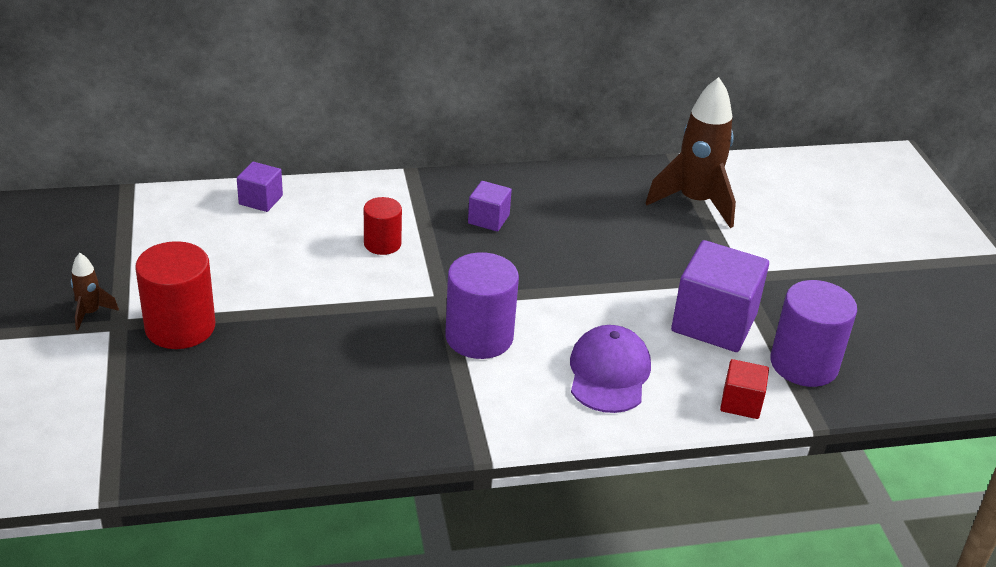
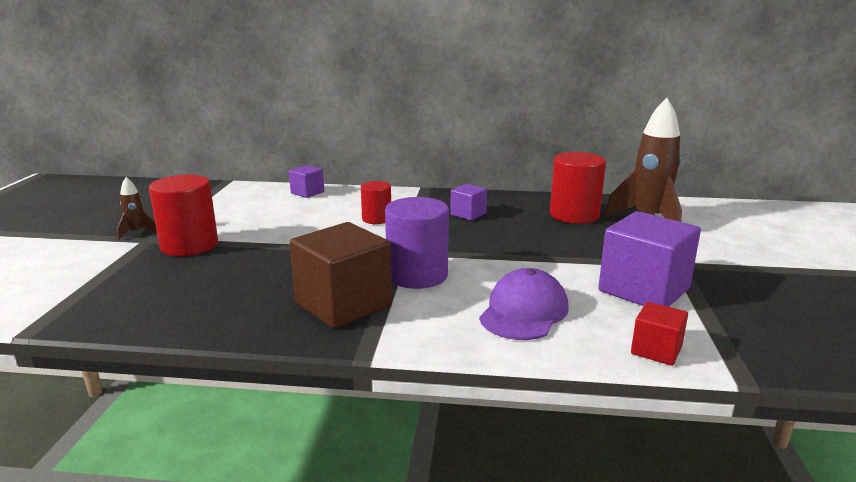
camera: 20 degrees right, 15 degrees down
(424, 394) = (343, 304): none -> brown cube
(611, 204) = (574, 215): none -> red cylinder
(804, 364) = (735, 329): purple cylinder -> none

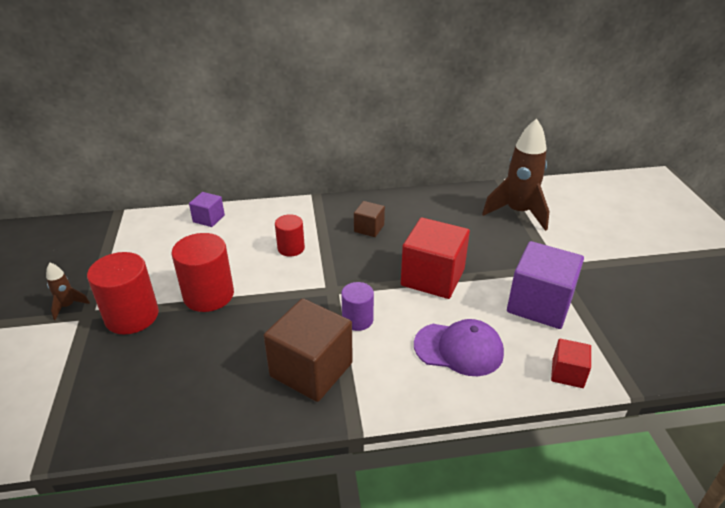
camera: 15 degrees left, 15 degrees up
(417, 275) = (357, 320): purple cylinder -> purple cylinder, size x0.60
(468, 214) = (369, 228): purple cube -> brown cube
(521, 255) = (432, 277): none -> red cube
(524, 311) = (459, 349): purple cap -> purple cap turned 90 degrees clockwise
(574, 215) = (457, 216): red cylinder -> red cylinder (208, 295)

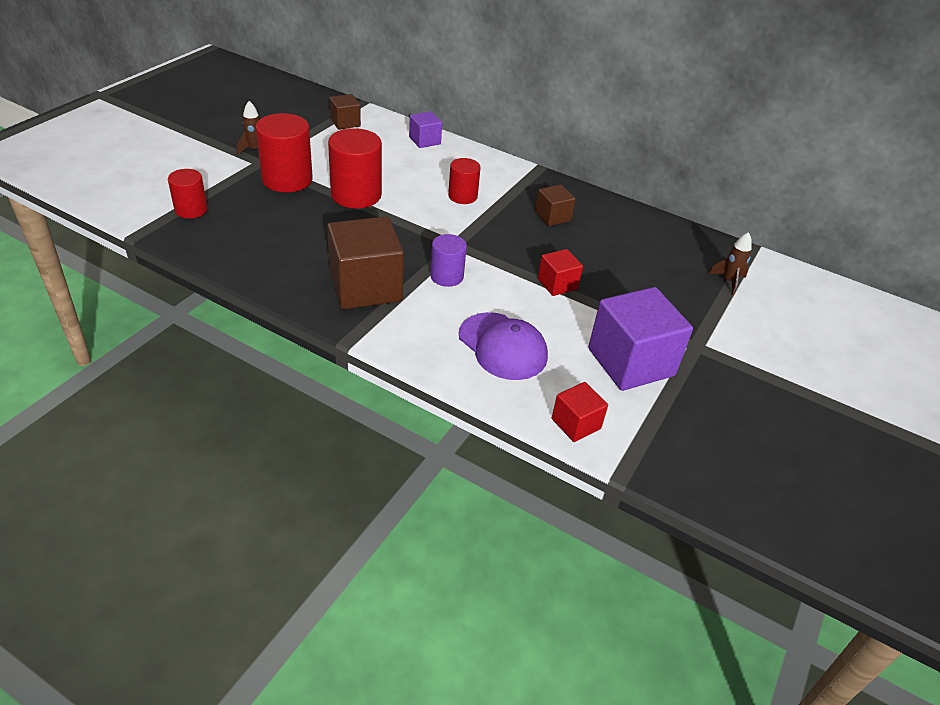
camera: 35 degrees right, 5 degrees up
(71, 401) = (191, 210): none -> red cylinder
(124, 237) = (345, 123): none -> brown cube
(432, 277) = (557, 284): red cube -> red cube, size x0.51
(518, 212) = (728, 281): brown rocket -> brown rocket, size x0.46

